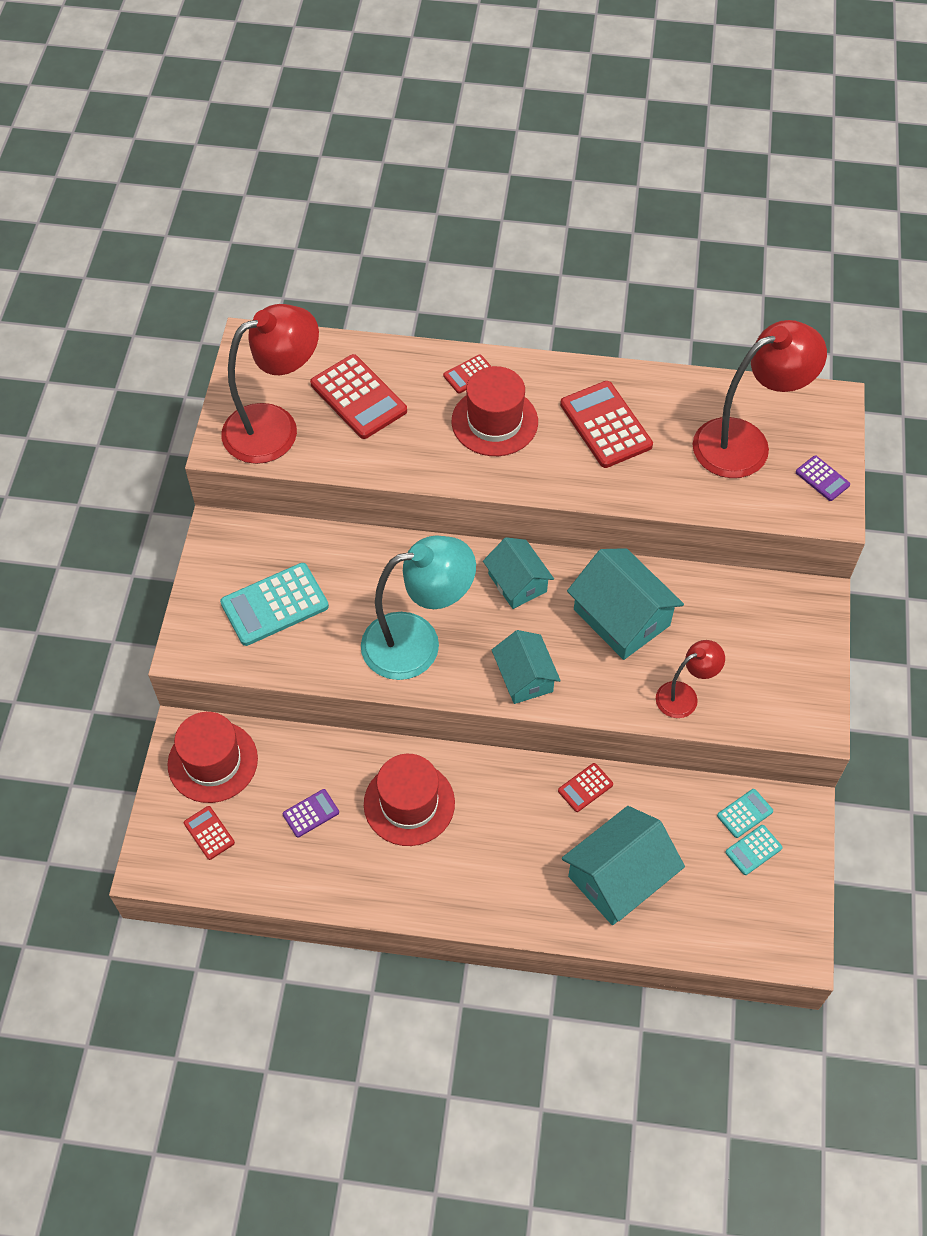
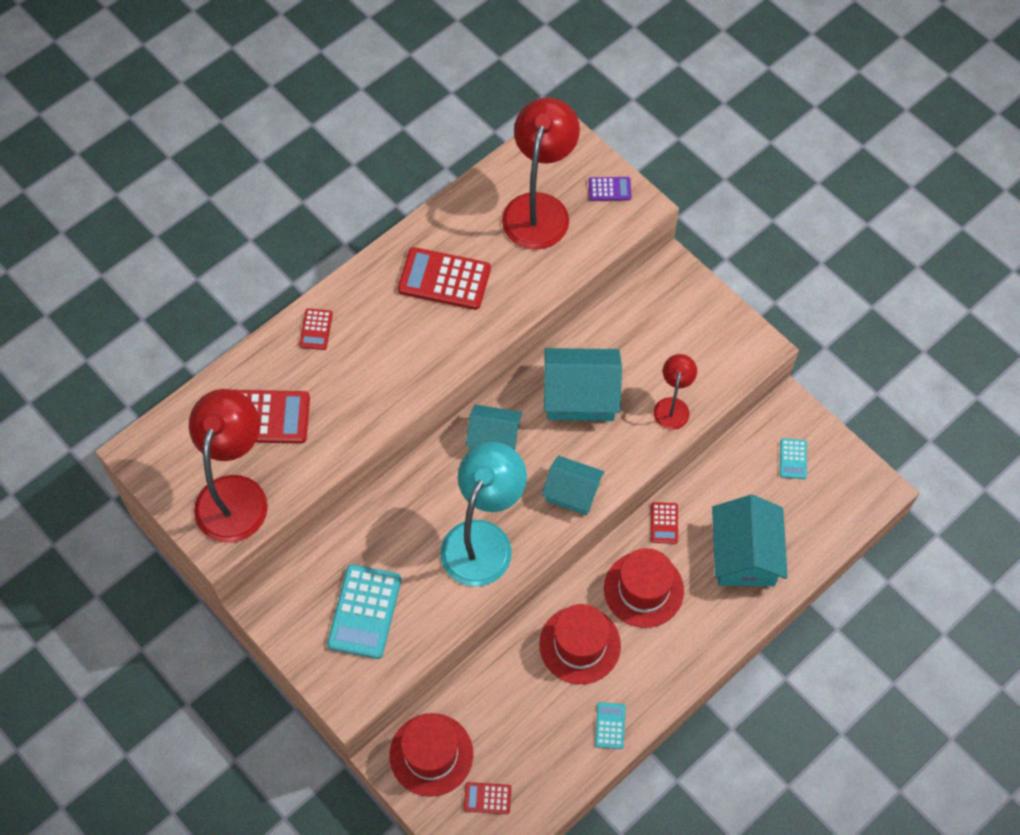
camera: 50 degrees left, 5 degrees up
(311, 813) = (531, 716): purple calculator -> none
(494, 421) = (373, 345): red hat -> red hat (643, 589)
(745, 813) = (764, 442): turquoise calculator -> turquoise calculator (610, 725)

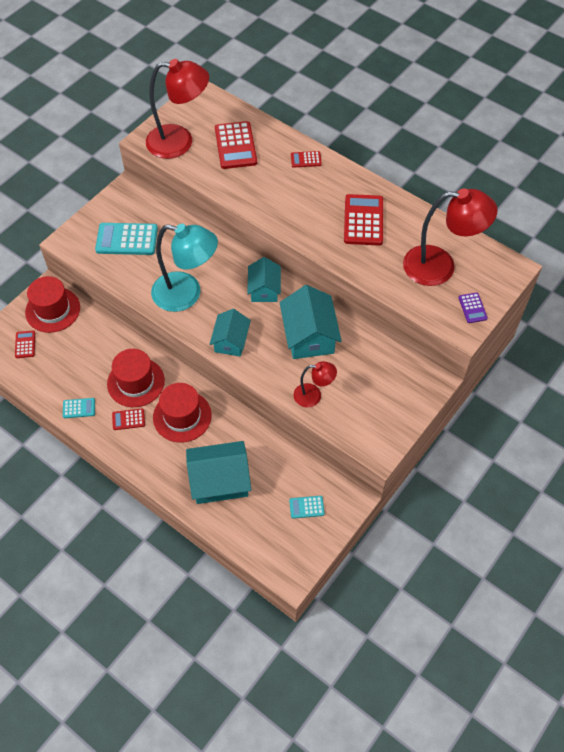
camera: 80 degrees right, 5 degrees down
(664, 523) = (236, 423): red calculator -> red calculator (128, 419)

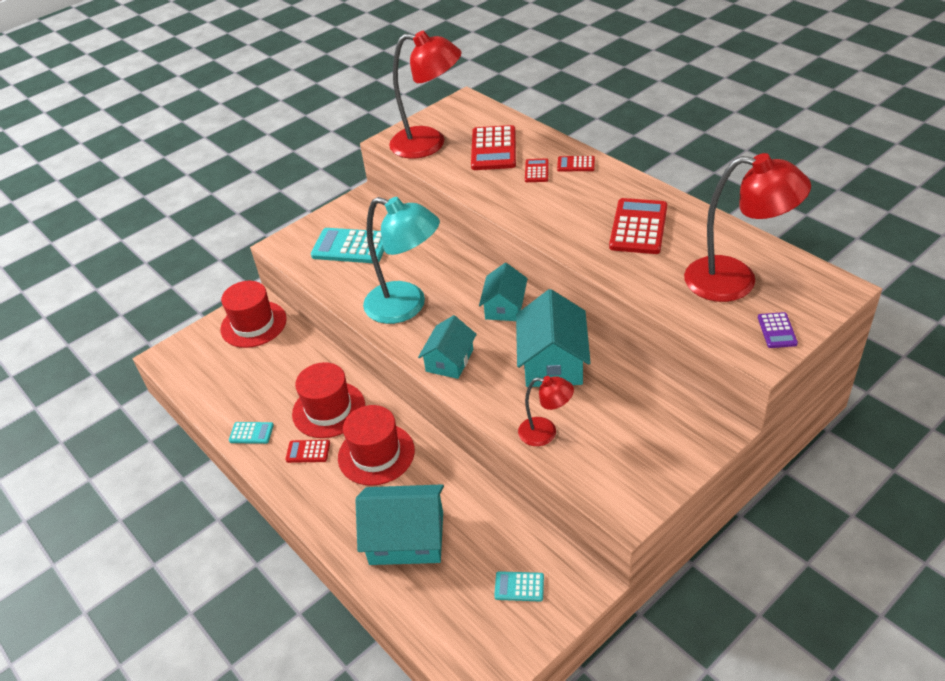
camera: 15 degrees right, 15 degrees down
(25, 344) = (211, 358): red calculator -> red calculator (536, 171)

